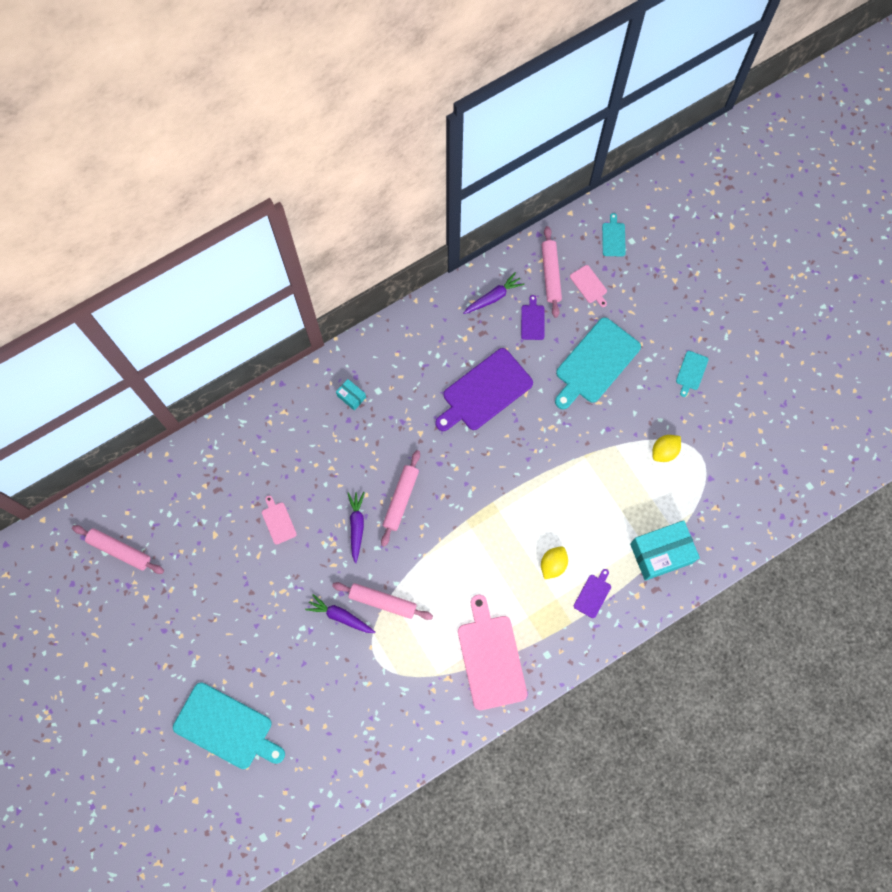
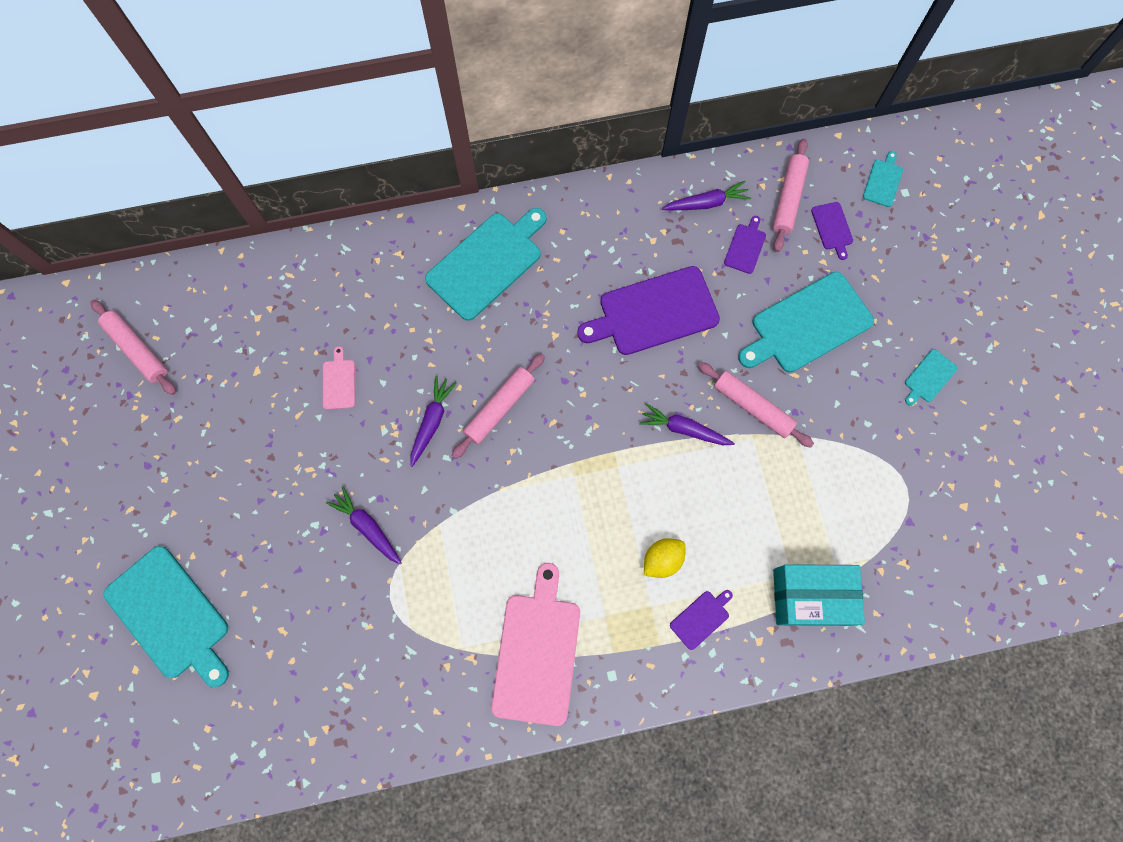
camera: 20 degrees right, 0 degrees up
(351, 396) = (487, 263): turquoise box -> turquoise cutting board
(383, 601) = (427, 528): pink rolling pin -> pink rolling pin (752, 407)
(536, 468) = (684, 429): none -> purple carrot
(589, 285) = (832, 228): pink cutting board -> purple cutting board
(664, 451) = (859, 465): yellow lemon -> none

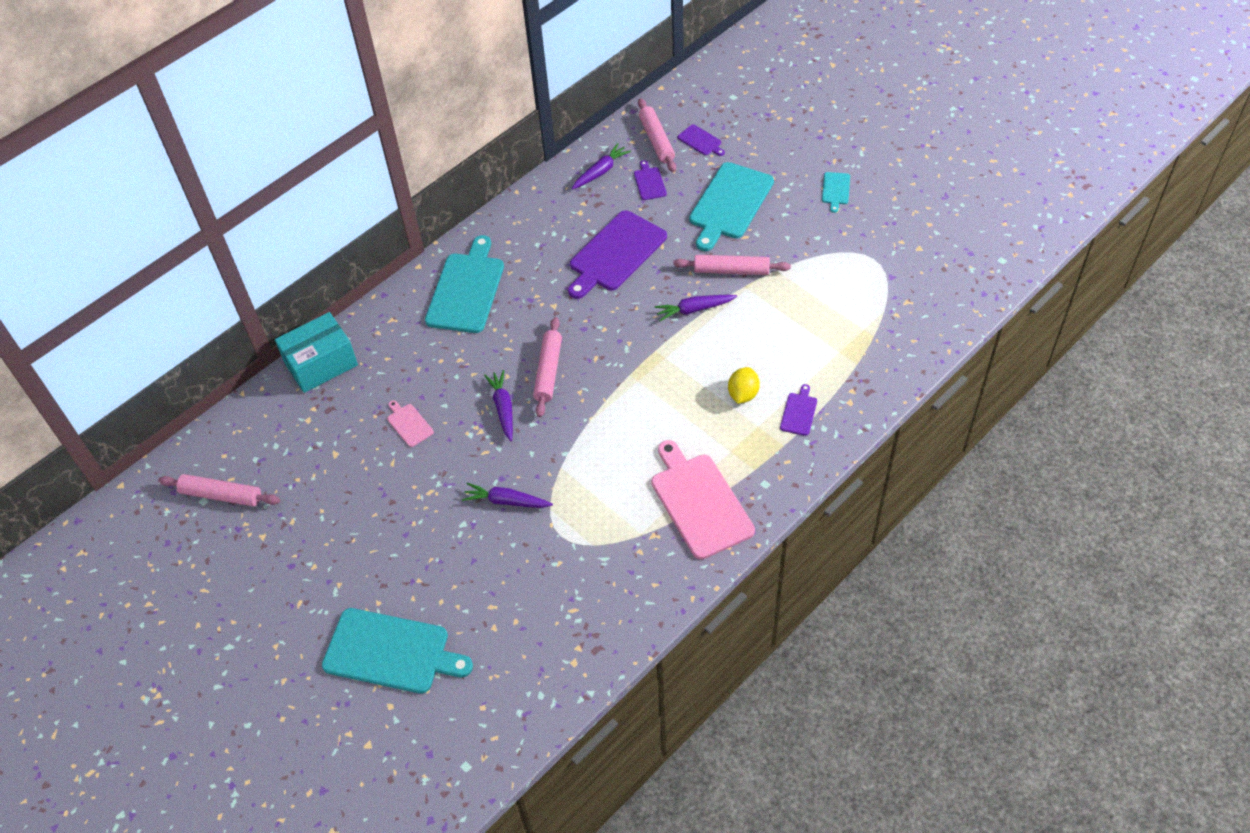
camera: 30 degrees left, 20 degrees down
(810, 596) = (862, 356): turquoise box -> turquoise box (321, 364)
(883, 181) = (713, 98): turquoise cutting board -> none

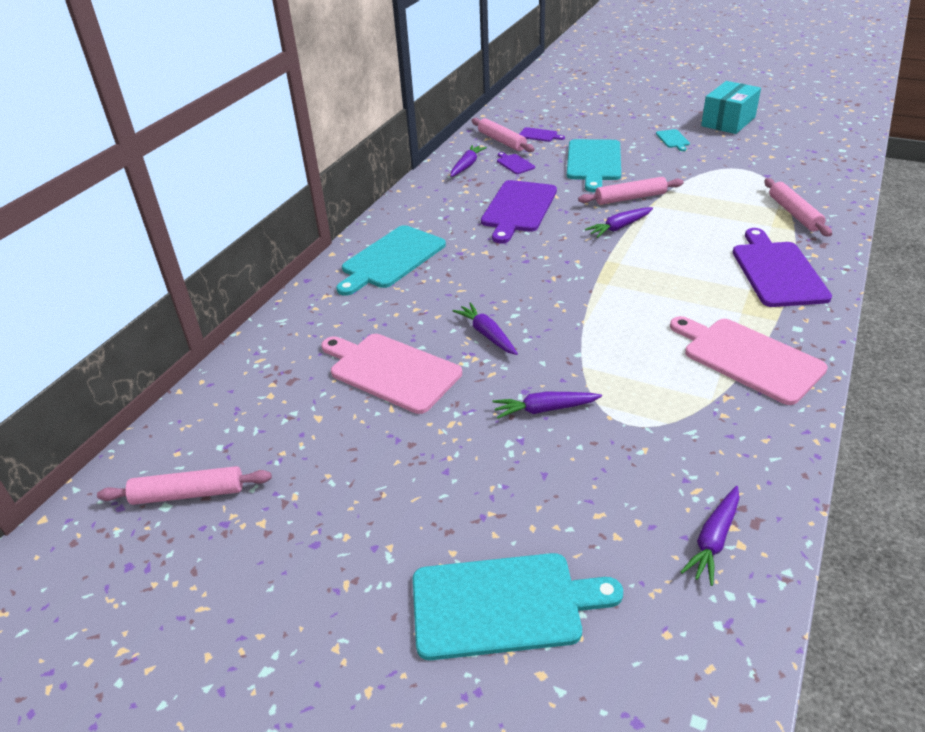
camera: 20 degrees left, 15 degrees down
(321, 364) = (263, 345): turquoise box -> turquoise box (728, 121)
(409, 424) = (391, 371): pink cutting board -> pink cutting board, size x2.19
(466, 289) = (391, 259): turquoise cutting board -> turquoise cutting board turned 135 degrees counterclockwise
(548, 371) = (514, 297): pink rolling pin -> pink rolling pin (794, 213)
(558, 652) = (713, 540): none -> purple carrot
(743, 394) = (714, 271): yellow lemon -> none
(799, 412) = (777, 271): purple cutting board -> purple cutting board, size x2.19

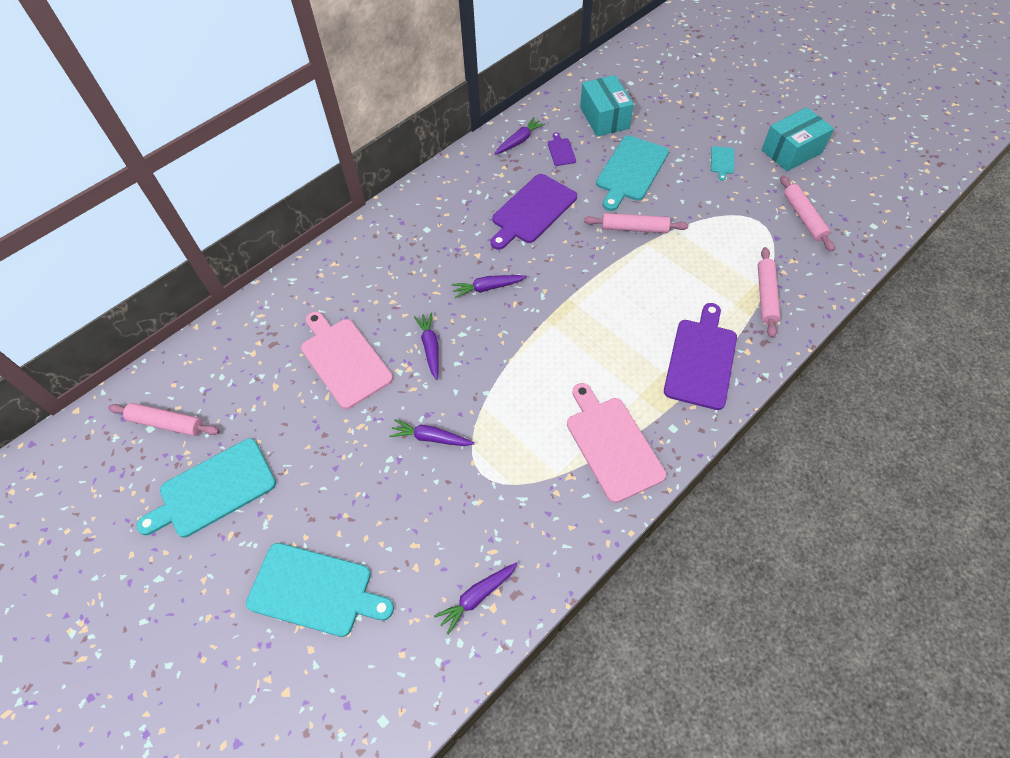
camera: 20 degrees right, 20 degrees up
(391, 259) = (401, 238): turquoise cutting board -> turquoise cutting board (213, 489)
(501, 141) = (566, 116): pink rolling pin -> pink rolling pin (803, 217)
(539, 135) = (604, 118): purple cutting board -> turquoise box
(619, 227) = (602, 262): purple carrot -> purple carrot (488, 288)

